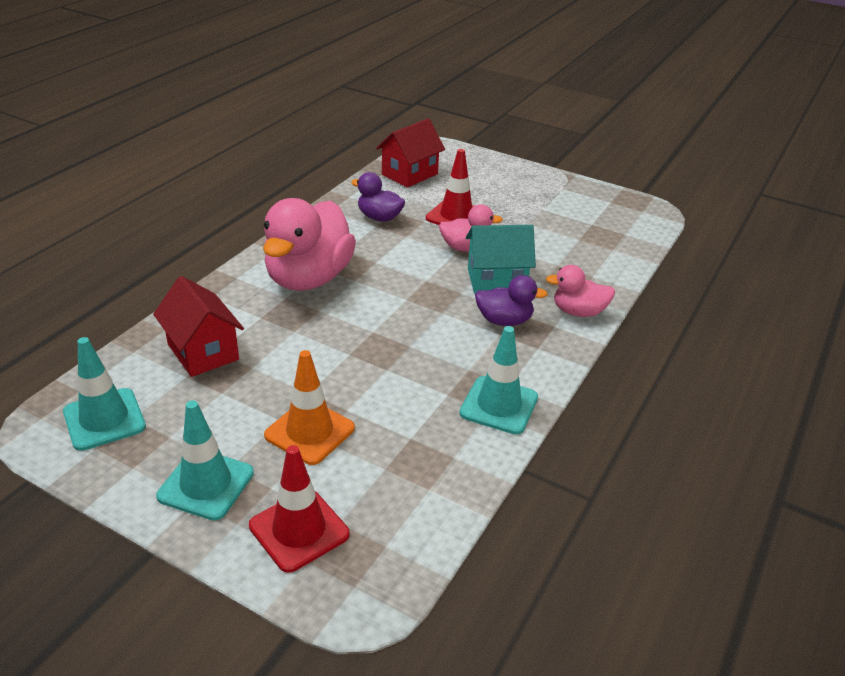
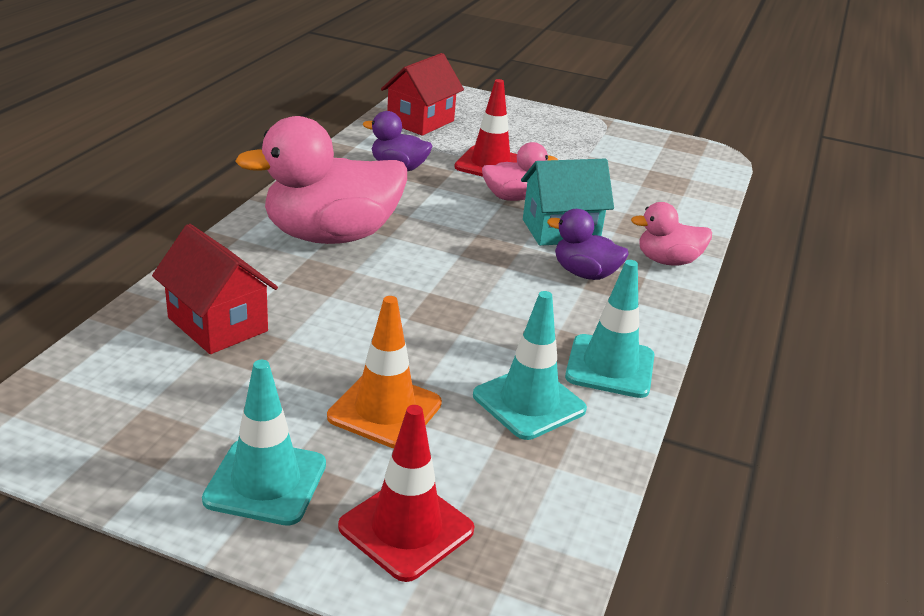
camera: 10 degrees left, 5 degrees down
(104, 419) = (104, 411): turquoise traffic cone -> turquoise traffic cone (529, 402)
(309, 278) = (331, 236): pink duck -> pink duck turned 60 degrees clockwise
(504, 320) = (584, 273): purple duck -> purple duck turned 150 degrees counterclockwise

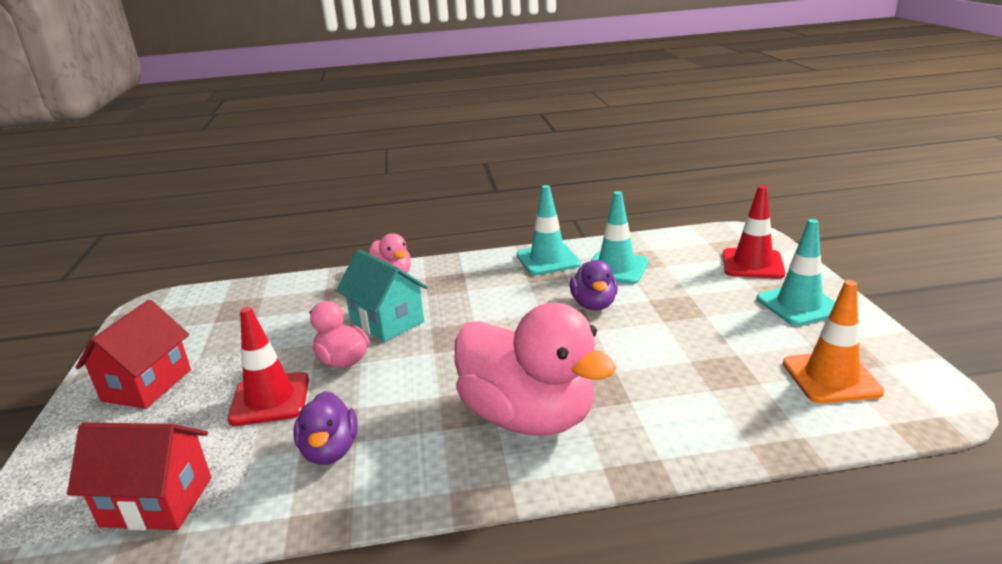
camera: 115 degrees left, 5 degrees down
(217, 324) = (725, 396): red house -> red house (147, 385)
(385, 410) = (692, 300): orange traffic cone -> orange traffic cone (831, 377)
(584, 273) = (447, 294): purple duck -> purple duck (594, 304)

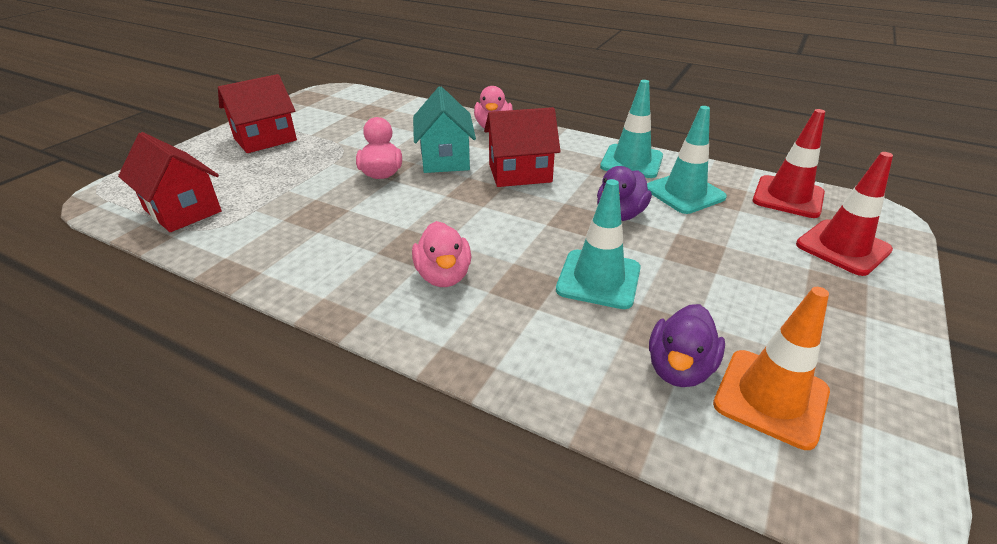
camera: 35 degrees right, 10 degrees up
(270, 399) = (310, 179): red traffic cone -> red traffic cone (788, 197)
(330, 451) = (296, 229): purple duck -> purple duck (679, 369)
(473, 306) = (520, 173): none -> red house
(528, 416) = (443, 276): pink duck -> pink duck, size x0.51
(799, 305) = (840, 311): turquoise traffic cone -> turquoise traffic cone (598, 279)

